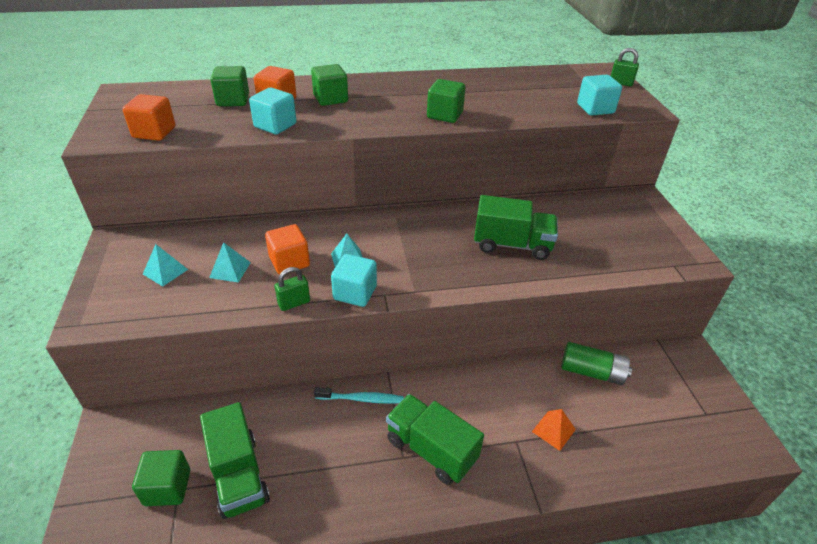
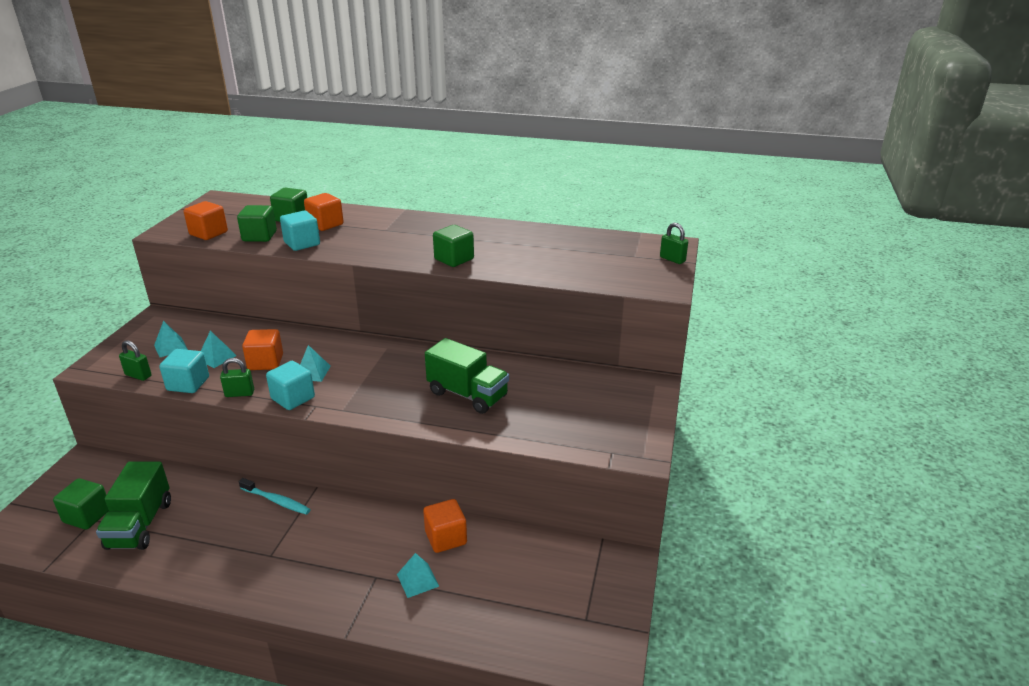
camera: 25 degrees right, 10 degrees down
(156, 314) = (138, 375): none -> green padlock
(330, 99) = (371, 229): green cube -> green cube (259, 236)
(431, 450) = (297, 558): green truck -> none
(542, 382) = (446, 538): none -> orange cube
(553, 430) = (417, 580): orange pyramid -> turquoise pyramid
(592, 372) = (503, 545): green battery -> none
(595, 109) = (609, 278): turquoise cube -> turquoise cube (188, 384)

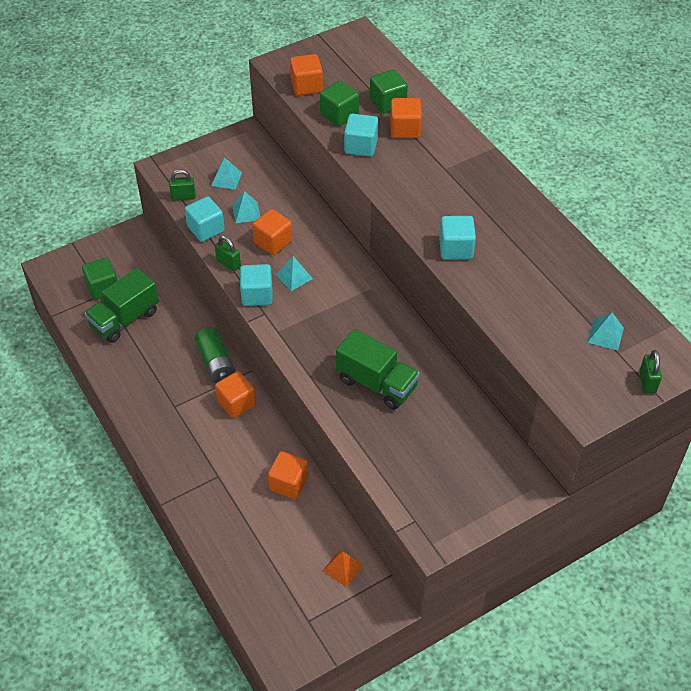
camera: 45 degrees right, 20 degrees up
(138, 375) = (183, 197): green padlock -> green padlock turned 75 degrees counterclockwise
(276, 501) = (216, 363): turquoise toothbrush -> green battery
(330, 515) = (236, 403): none -> orange cube
(417, 580) = (239, 500): turquoise pyramid -> turquoise pyramid (605, 335)
(454, 259) = (456, 248): green cube -> turquoise cube
(467, 394) = (377, 383): green truck -> green truck turned 45 degrees counterclockwise
(562, 561) = (343, 568): none -> orange pyramid

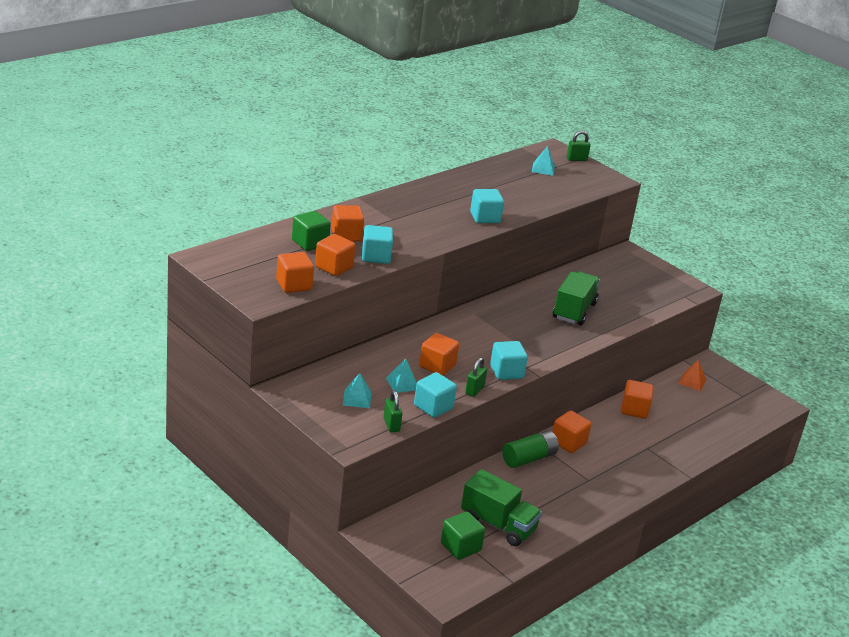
camera: 105 degrees left, 20 degrees down
(294, 276) = (476, 353): turquoise pyramid -> none
(339, 114) = (334, 267): green cube -> orange cube

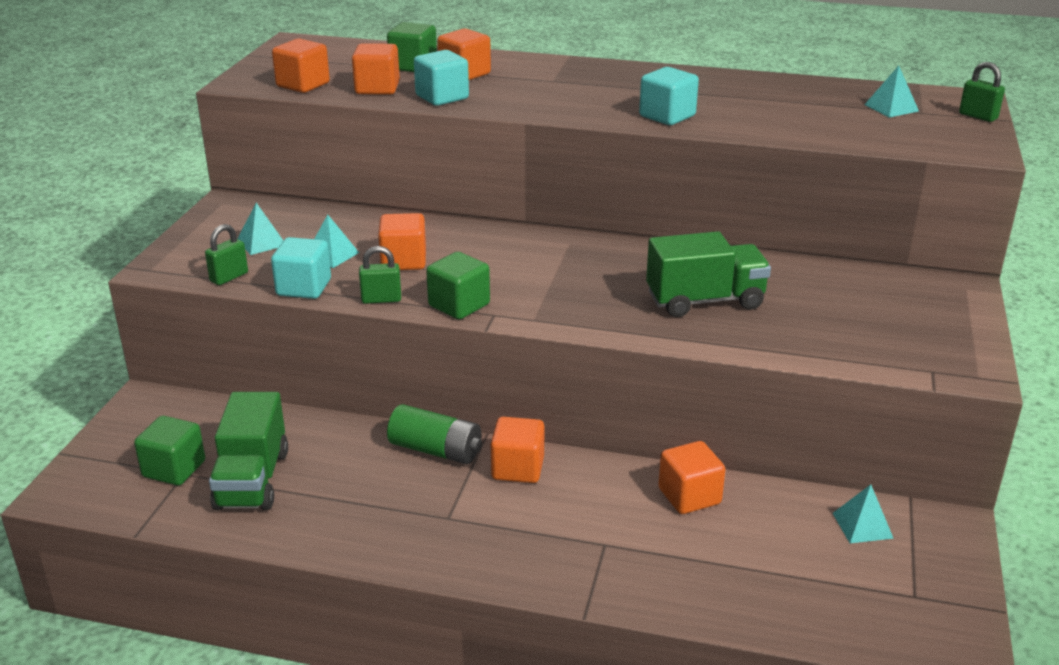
camera: 60 degrees right, 0 degrees up
(506, 372) = (459, 305): turquoise cube -> green cube
(692, 381) = (862, 525): orange pyramid -> turquoise pyramid

